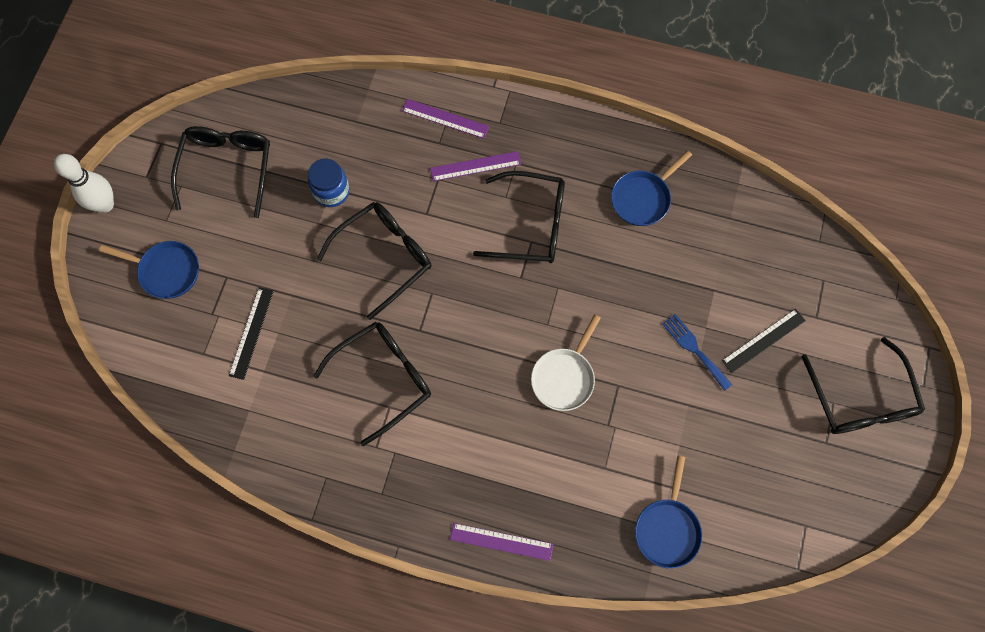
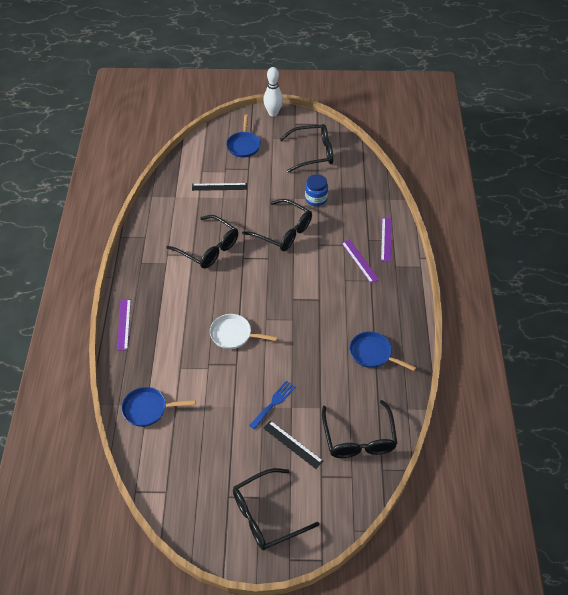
camera: 75 degrees right, 20 degrees down
(532, 225) = (331, 297): black glasses -> black glasses (359, 439)

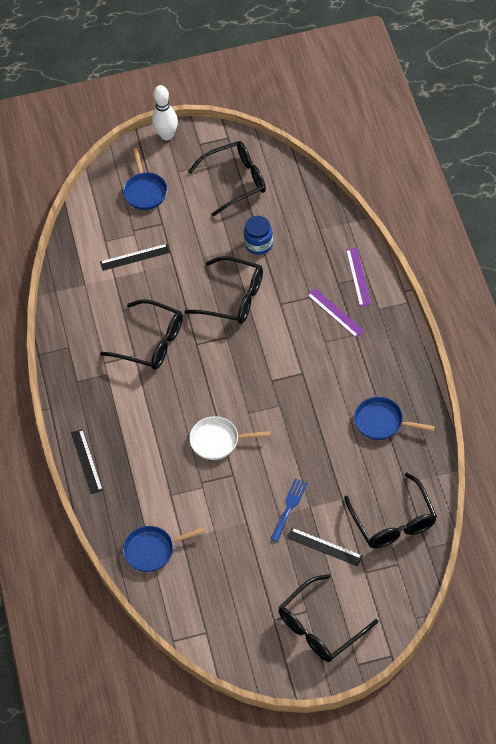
camera: 10 degrees left, 5 degrees up
(124, 324) = (86, 461): purple ruler -> black ruler

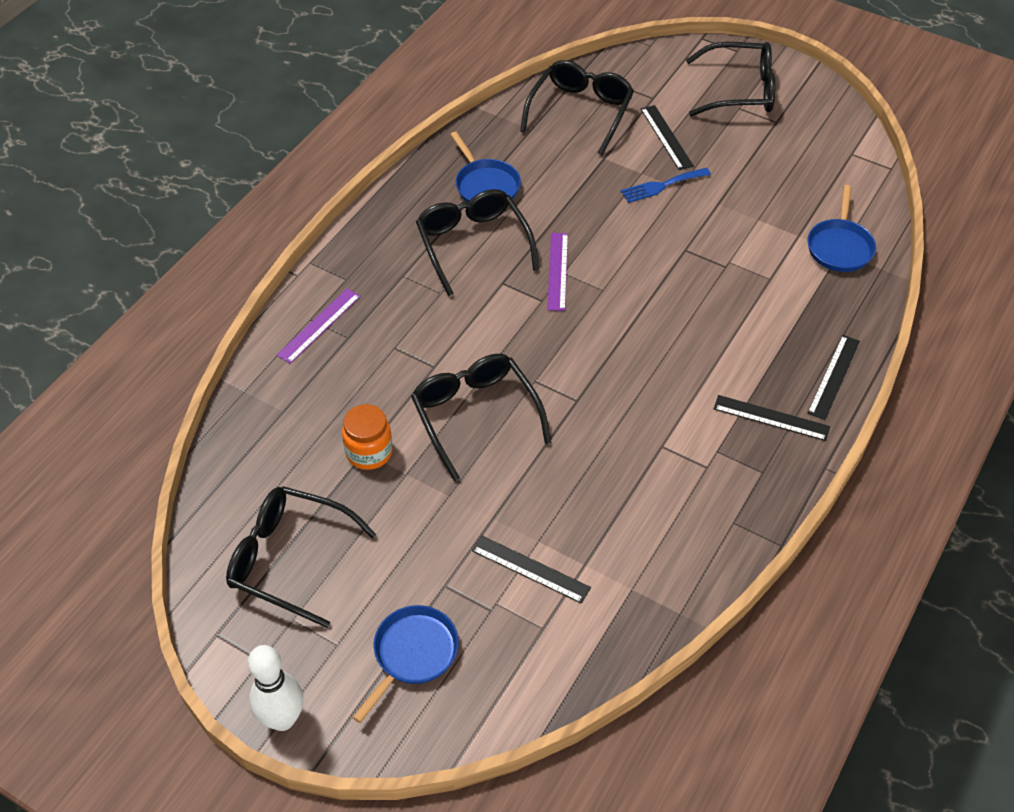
camera: 140 degrees left, 5 degrees down
(97, 412) = (771, 418): none -> black ruler
(152, 342) = (626, 443): black glasses -> black glasses (472, 243)
(153, 550) = (840, 246): blue pan -> blue pan turned 75 degrees clockwise
(218, 441) = (665, 288): white pan -> none
(259, 244) = (369, 452): blue jar -> orange jar
(335, 313) = (392, 311): purple ruler -> purple ruler (558, 271)

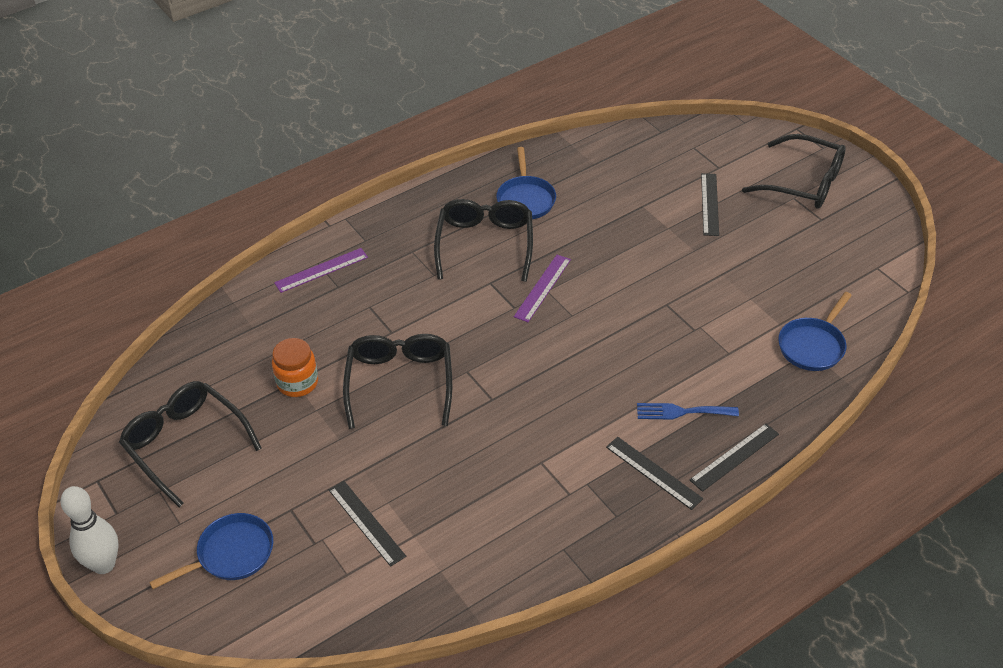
camera: 25 degrees right, 5 degrees down
(581, 111) = (646, 161): black glasses -> none
(662, 186) = (679, 244): blue fork -> blue fork (682, 412)

